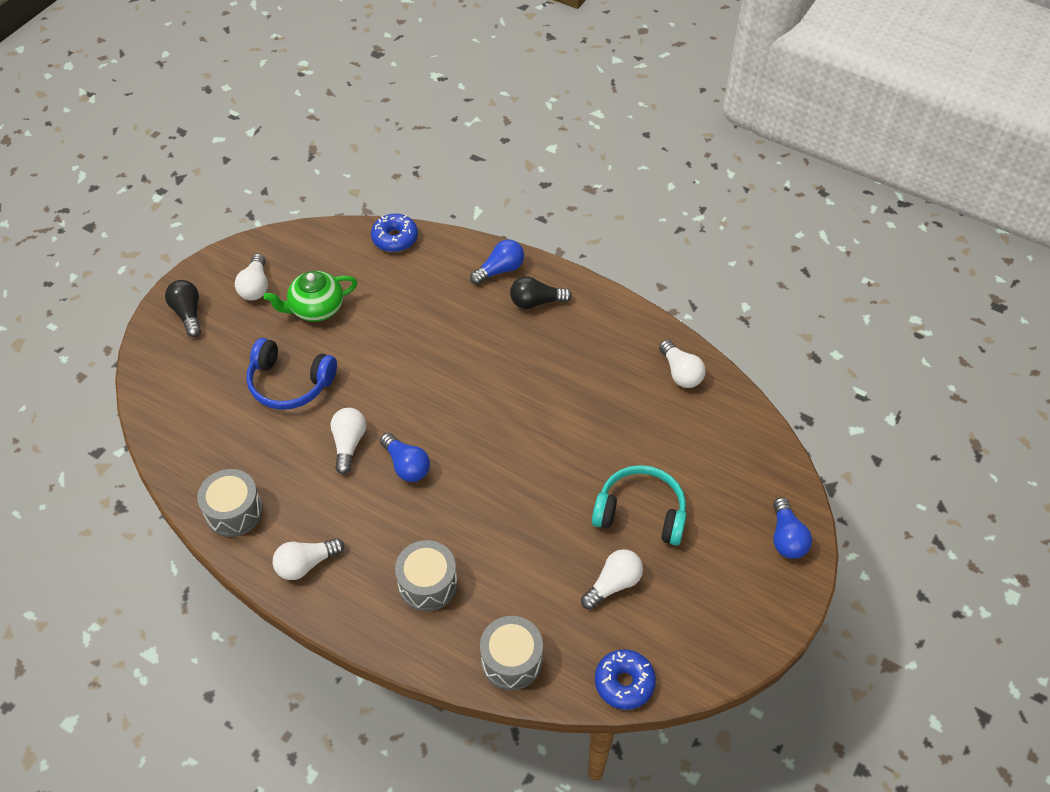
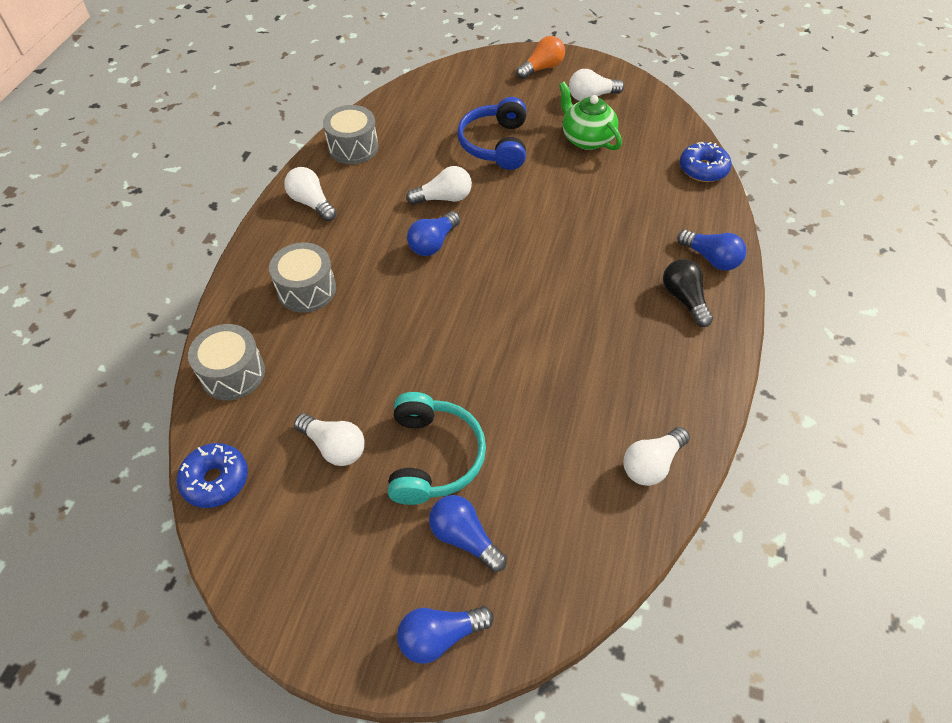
camera: 75 degrees right, 0 degrees up
(188, 313) = (542, 68): black light bulb -> orange light bulb
(714, 506) = (464, 537): none -> blue light bulb

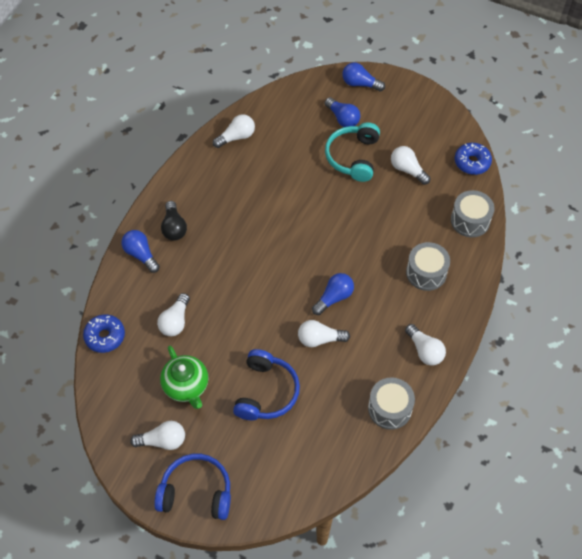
camera: 170 degrees left, 5 degrees up
(440, 636) = (360, 84): blue light bulb -> blue light bulb turned 150 degrees counterclockwise
(542, 68) = (196, 492): orange light bulb -> blue headphones
(627, 193) = (175, 321): none -> white light bulb

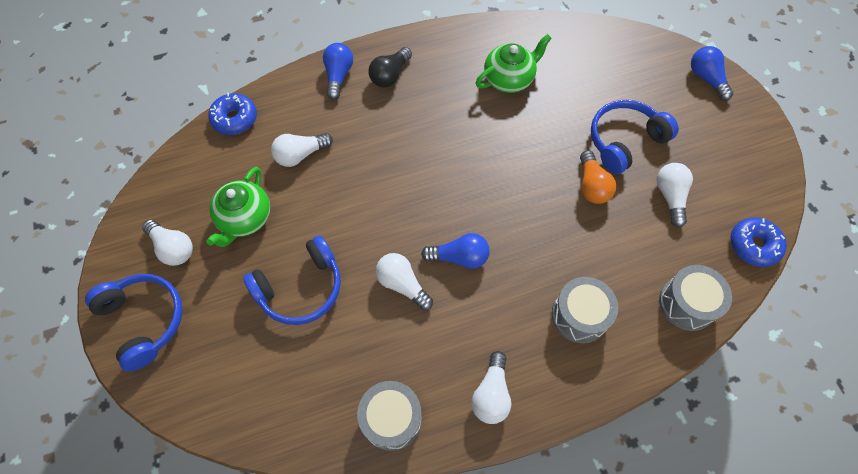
camera: 45 degrees right, 5 degrees up
(236, 137) = (530, 40): white light bulb -> none
(250, 172) = (509, 79): none -> green teapot
(342, 118) = (652, 98): blue light bulb -> none
(353, 157) = (624, 141): turquoise headphones -> blue headphones
(362, 197) = (591, 186): none -> orange light bulb

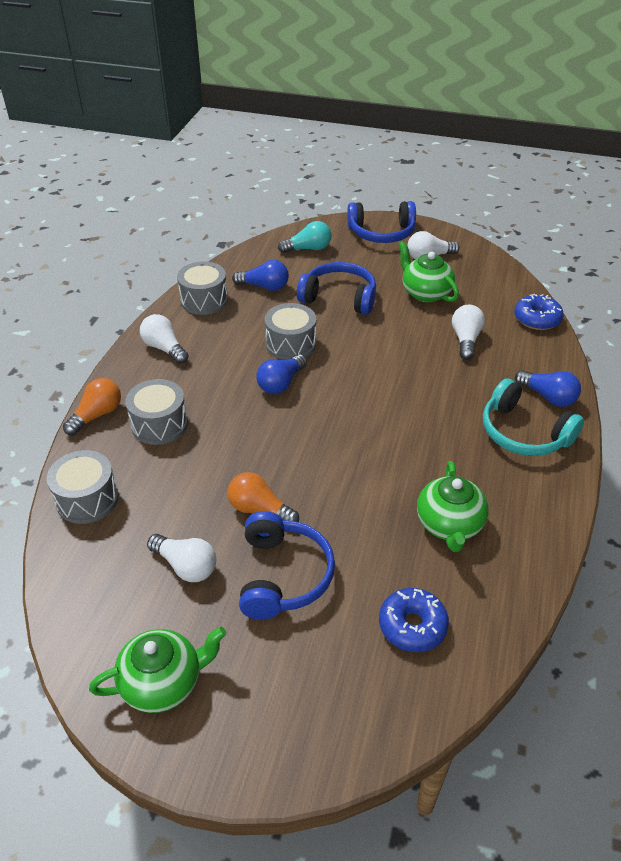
camera: 125 degrees right, 20 degrees down
(223, 378) = (308, 249): none -> turquoise light bulb
(300, 288) = (339, 298): blue headphones -> blue headphones turned 105 degrees clockwise
(390, 75) = (523, 433): black light bulb -> turquoise headphones
(402, 284) = (291, 344): white light bulb -> grey drum
(614, 376) = (97, 415): none -> orange light bulb
(706, 79) = (291, 744): blue light bulb -> blue light bulb (264, 286)
(740, 153) = (163, 682): none -> green teapot
(753, 245) = (69, 597): blue donut -> blue donut (412, 625)

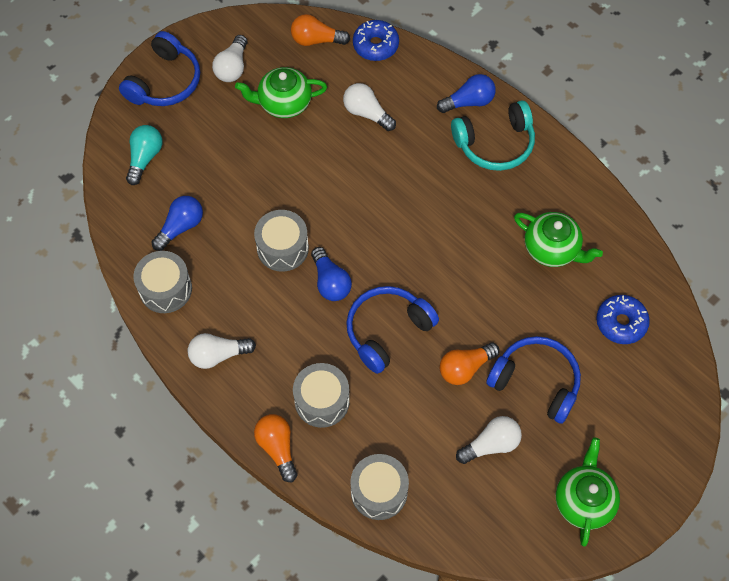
camera: 60 degrees left, 20 degrees up
(339, 298) = (242, 174): blue headphones -> blue headphones (387, 331)
(502, 286) = (316, 40): none -> orange light bulb

